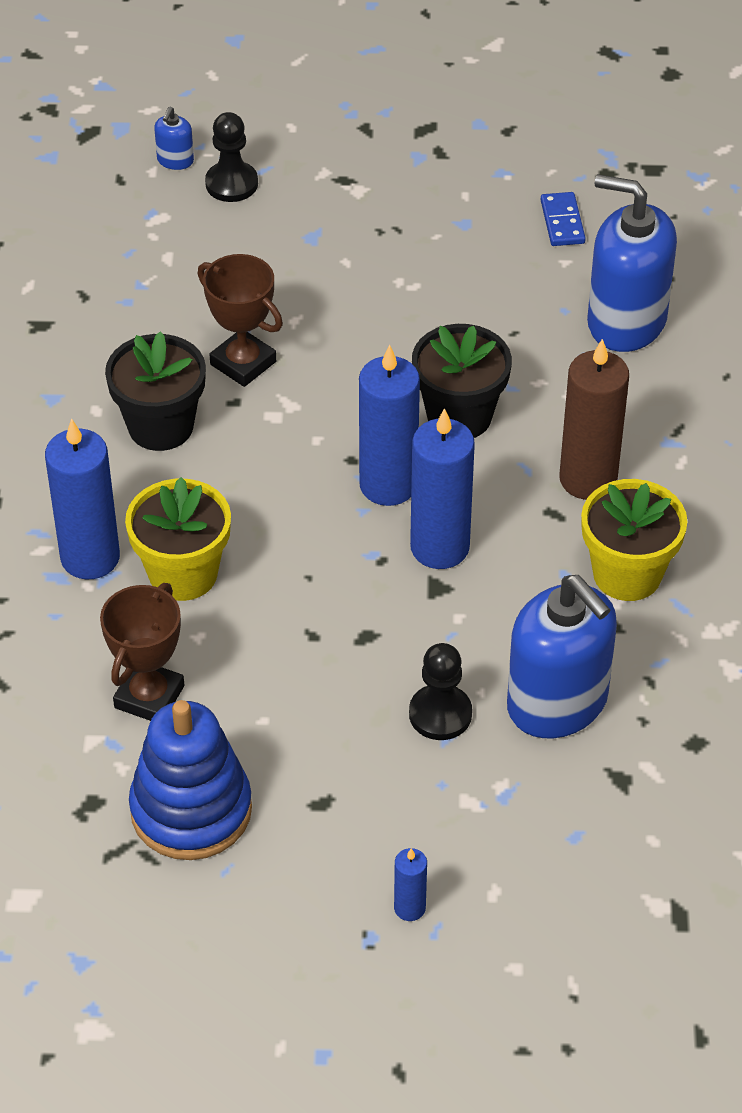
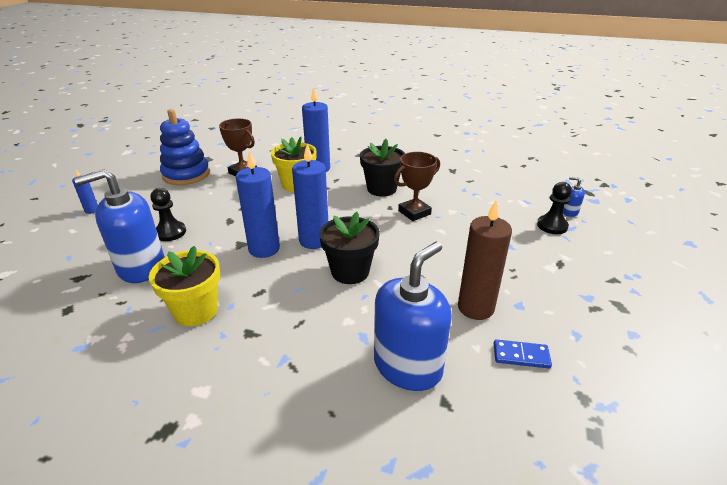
camera: 105 degrees right, 15 degrees down
(588, 479) = (275, 312): brown candle -> brown candle (475, 308)

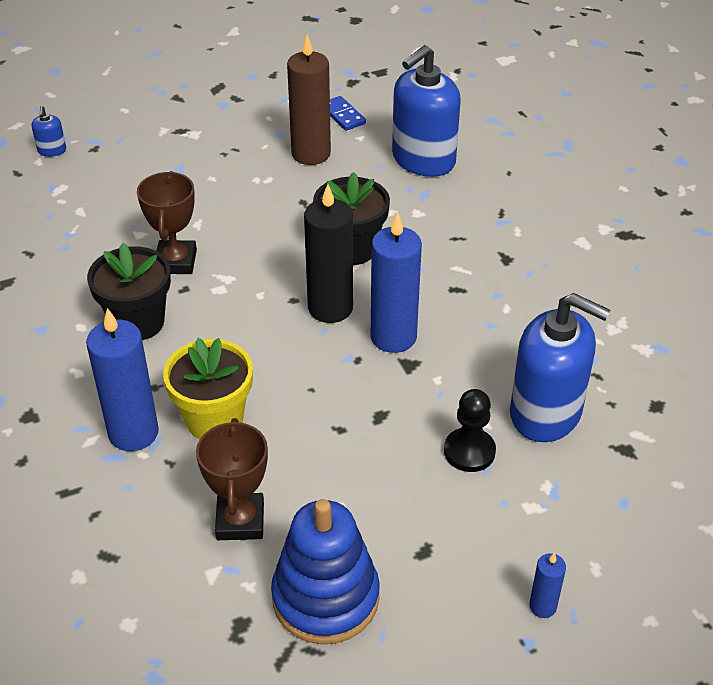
camera: 130 degrees left, 10 degrees up
(196, 311) = (532, 311): yellow flower pot -> none
(314, 240) = (330, 308): blue candle -> black candle
(407, 366) = (423, 160): blue soap dispenser -> blue soap dispenser turned 45 degrees counterclockwise
(414, 212) = (176, 262): brown trophy -> brown trophy turned 75 degrees clockwise
(552, 226) = (101, 154): black pawn -> none

